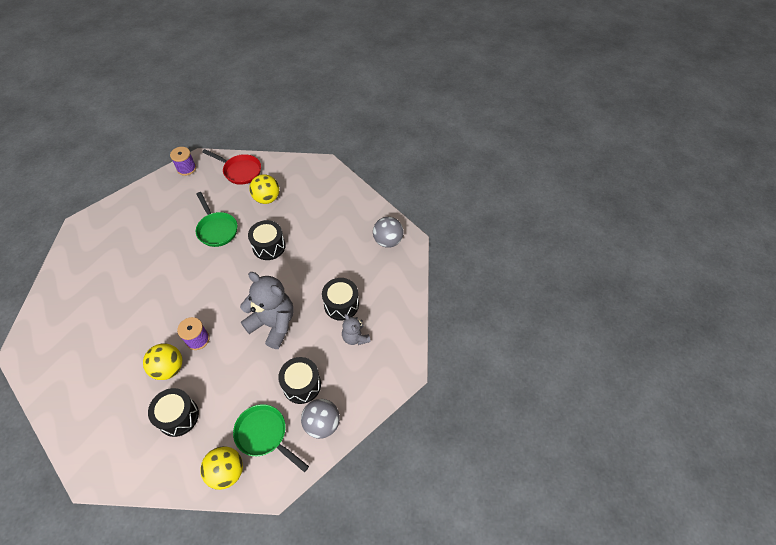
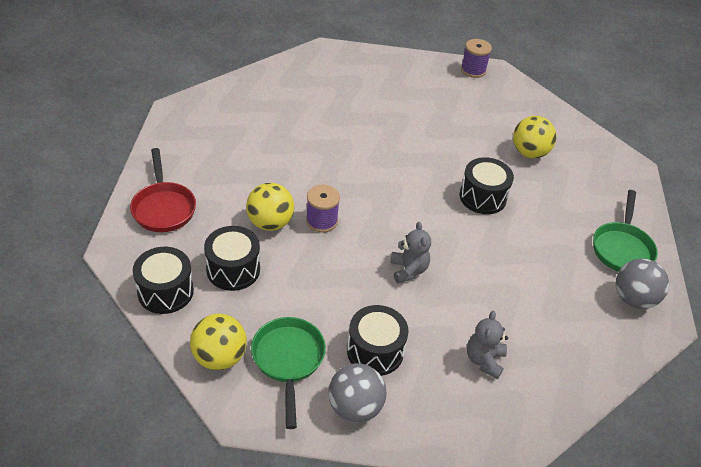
camera: 45 degrees right, 10 degrees down
(217, 229) = (445, 142): green pan -> green pan (622, 248)
(240, 171) = (527, 108): red pan -> red pan (163, 207)
(273, 324) = (408, 270): grey teddy bear -> grey teddy bear, size x0.53
(341, 305) = (503, 315): black drum -> black drum (165, 291)

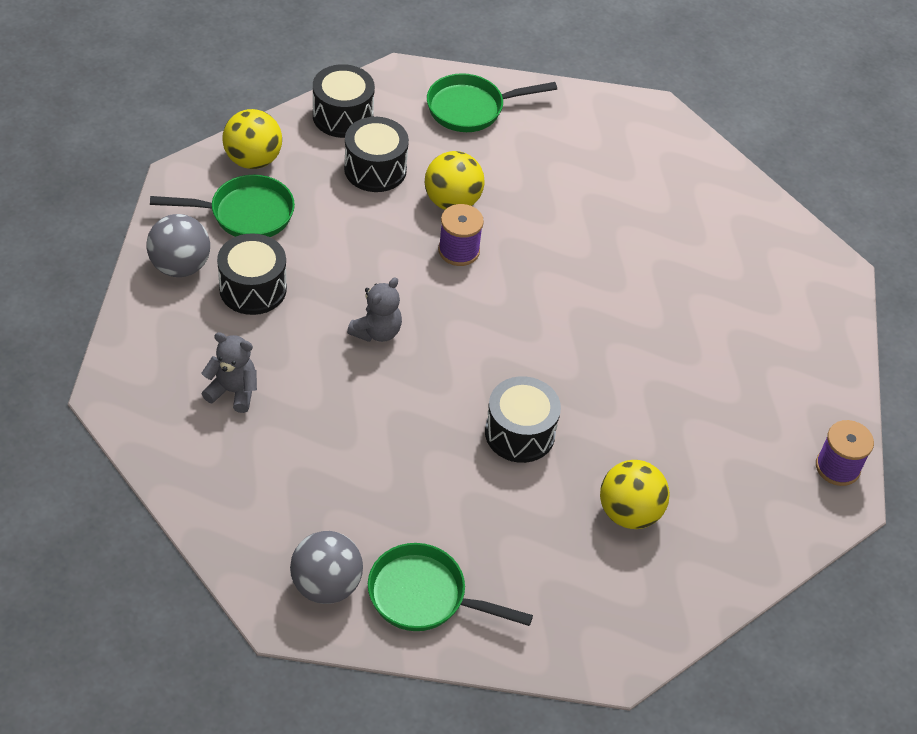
camera: 90 degrees right, 5 degrees up
(163, 207) = (471, 108): red pan -> green pan
(408, 270) = (377, 331): grey teddy bear -> grey teddy bear turned 45 degrees counterclockwise

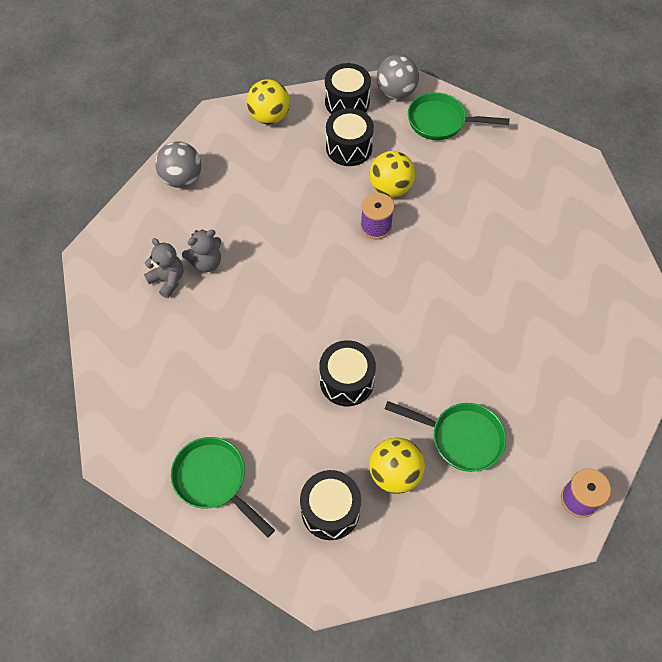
camera: 30 degrees right, 10 degrees up
(245, 214) = (244, 154): green pan -> green pan (461, 438)
(253, 288) = (220, 210): black drum -> black drum (330, 510)
(326, 585) = (153, 445): grey ball -> grey ball (396, 92)
(377, 331) = (286, 269): grey teddy bear -> grey teddy bear (206, 262)

